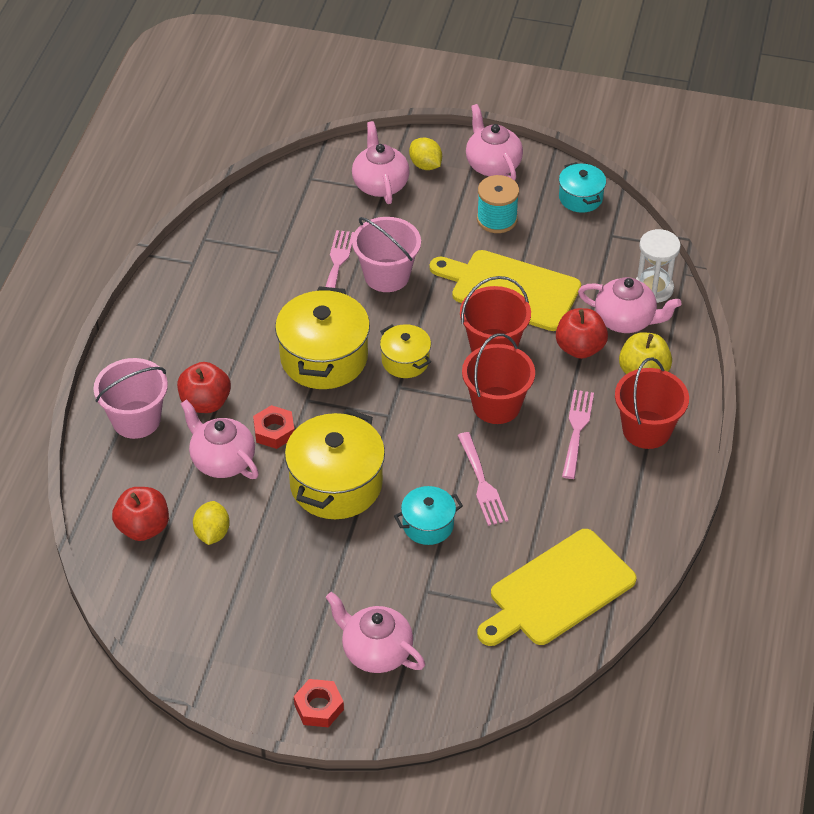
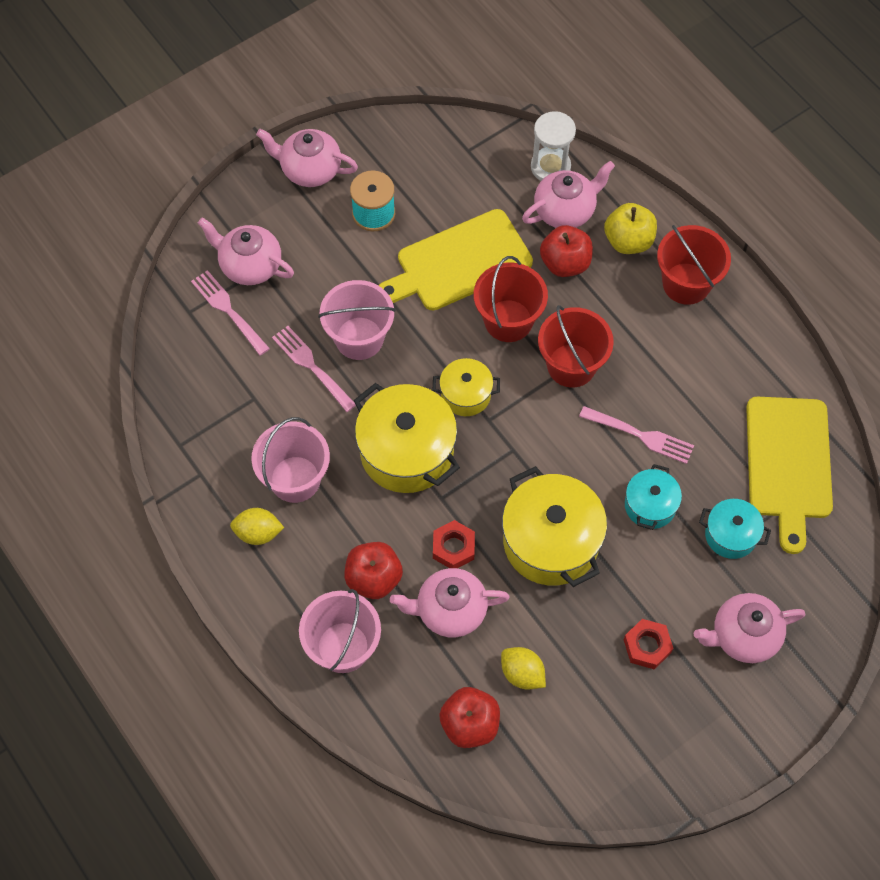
camera: 50 degrees left, 15 degrees up
(239, 313) = (295, 479): none -> pink bucket
(319, 707) = (764, 717): red nut -> red nut (647, 646)
(425, 165) = (261, 217): yellow lemon -> yellow lemon (258, 533)
(577, 430) = (646, 330): pink fork -> pink fork (228, 310)
(580, 198) = (408, 139): turquoise pot -> turquoise pot (730, 535)

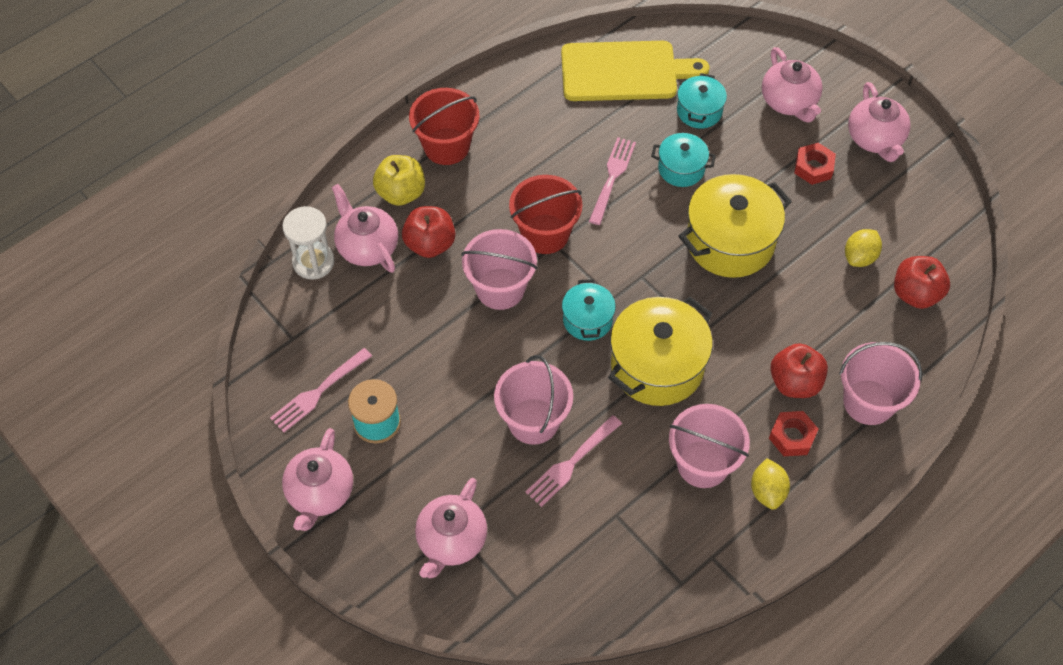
camera: 95 degrees left, 5 degrees down
(228, 310) = (511, 556): pink fork -> pink fork (318, 392)
(450, 610) = (813, 317): pink teapot -> pink teapot (875, 139)
(453, 548) = (750, 318): red nut -> red nut (792, 437)
(459, 263) = (435, 336): yellow cutting board -> none
(466, 395) = (587, 320): yellow pot -> turquoise pot
(508, 321) = (500, 289): red bucket -> pink bucket

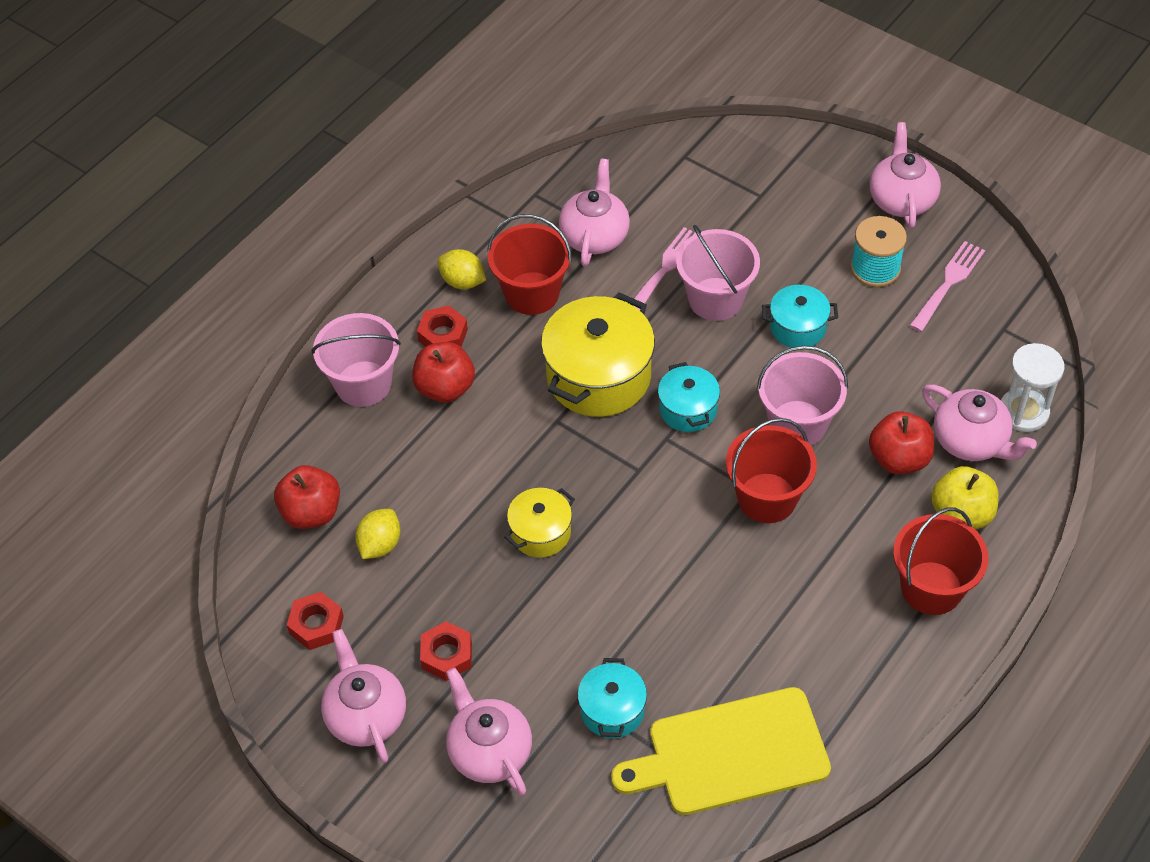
camera: 170 degrees right, 5 degrees down
(451, 541) = (760, 186): pink teapot -> pink teapot (594, 236)
(612, 177) = (705, 588): pink fork -> none
(681, 168) = (619, 618): turquoise pot -> turquoise pot (798, 327)
(703, 464) = (532, 293): pink bucket -> red bucket
(730, 242) = (540, 532): yellow pot -> yellow pot, size x0.54
(767, 491) = (462, 281): yellow lemon -> yellow lemon turned 45 degrees counterclockwise
(911, 206) = (316, 625): none -> red nut

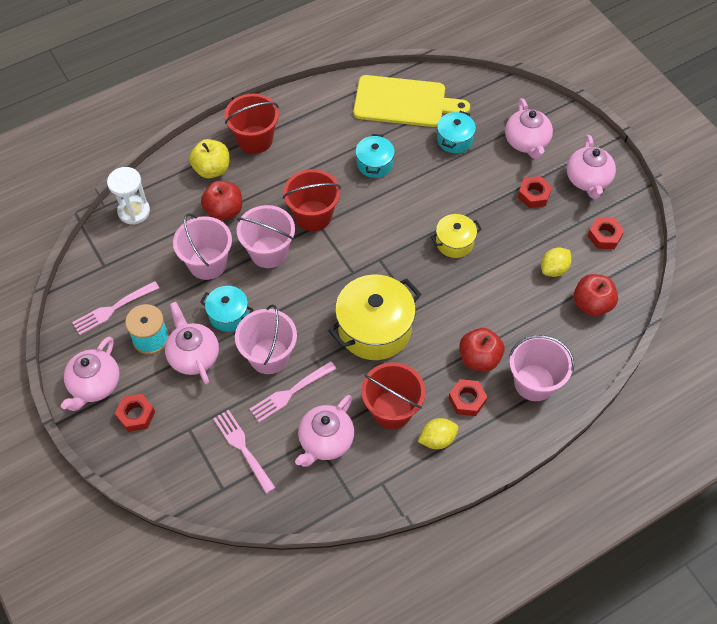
camera: 160 degrees left, 5 degrees up
(462, 281) = (437, 439): yellow lemon -> yellow lemon turned 75 degrees counterclockwise
(686, 198) = (243, 448): none -> pink fork
(688, 409) = (329, 285): turquoise pot -> turquoise pot (374, 164)
(830, 188) = (136, 415): none -> red nut
(870, 380) = (207, 263): none -> pink bucket
(971, 441) = (176, 206): pink teapot -> pink teapot (193, 356)

